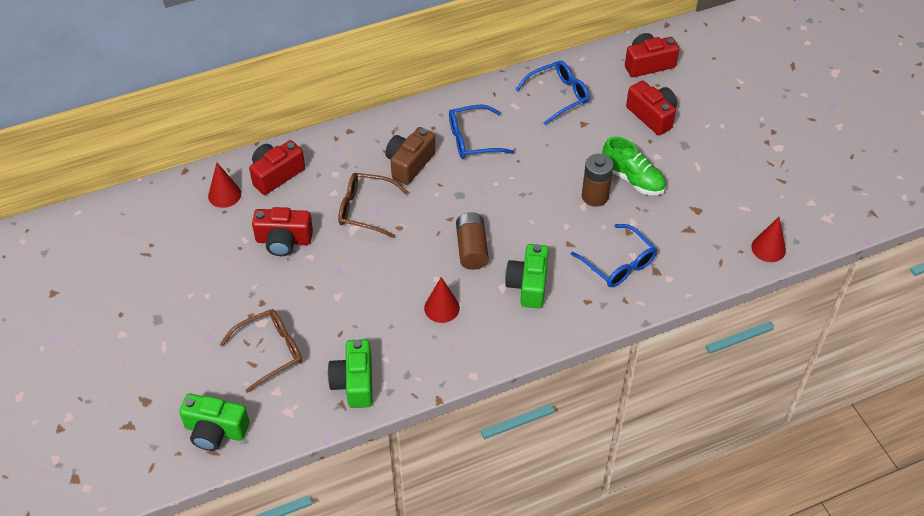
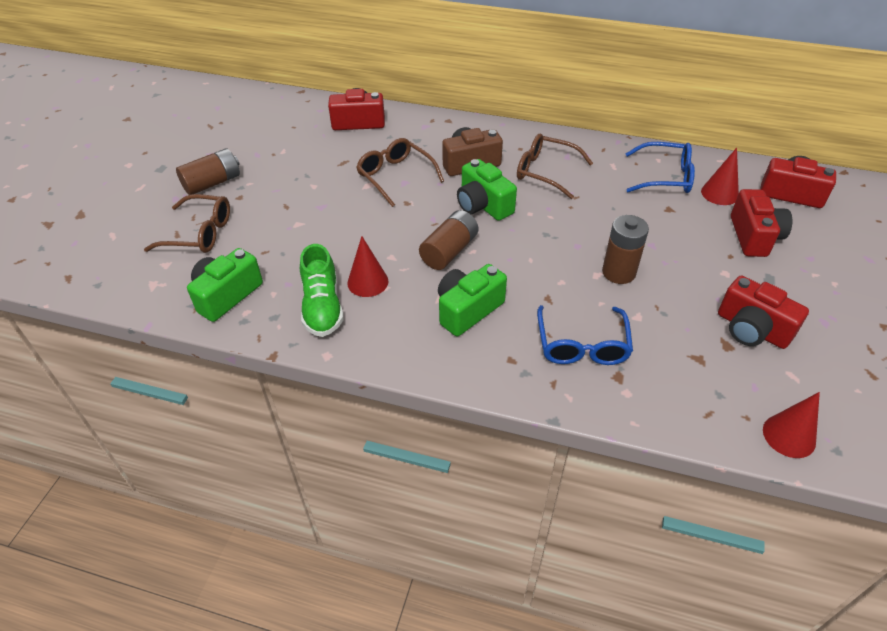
camera: 40 degrees right, 5 degrees down
(215, 430) = (90, 264): green camera -> green camera (483, 205)
(223, 304) = (212, 183): none -> brown battery
(224, 195) = (307, 117): red cone -> red cone (719, 193)
(283, 240) = (308, 165): red camera -> red camera (751, 329)
(472, 139) = (545, 172): blue glasses -> brown glasses
(632, 179) = (677, 278): green shoe -> green shoe (322, 307)

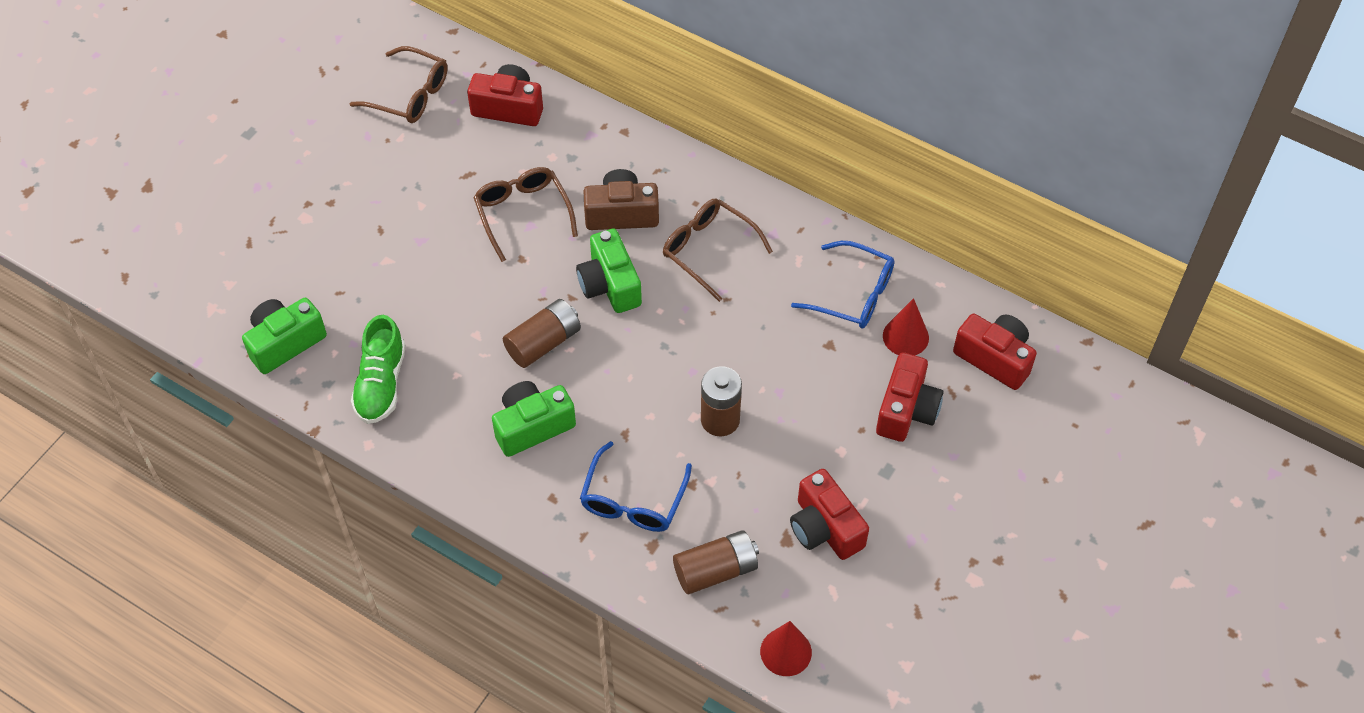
camera: 15 degrees right, 10 degrees up
(199, 233) = (274, 248): brown glasses -> brown glasses (409, 95)
(212, 183) = (304, 172): brown battery -> brown battery (716, 570)
(367, 282) = (439, 363): red cone -> none

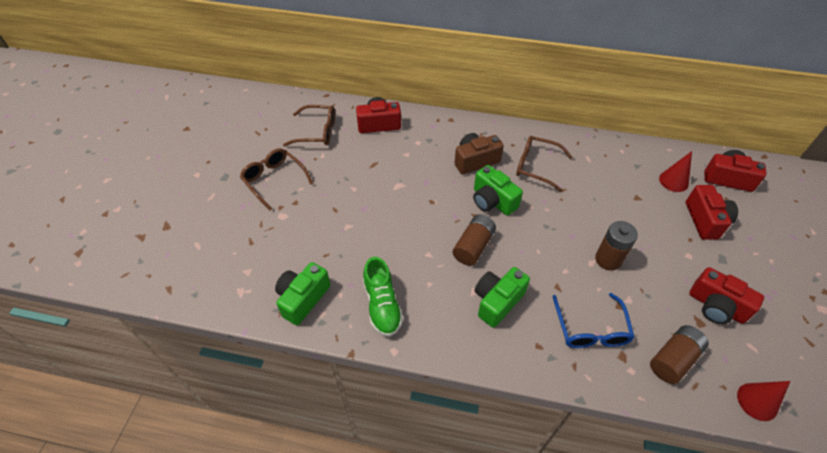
camera: 20 degrees left, 5 degrees down
(523, 214) = (418, 176): brown glasses -> brown glasses (274, 180)
(853, 294) = (629, 167): blue glasses -> none

